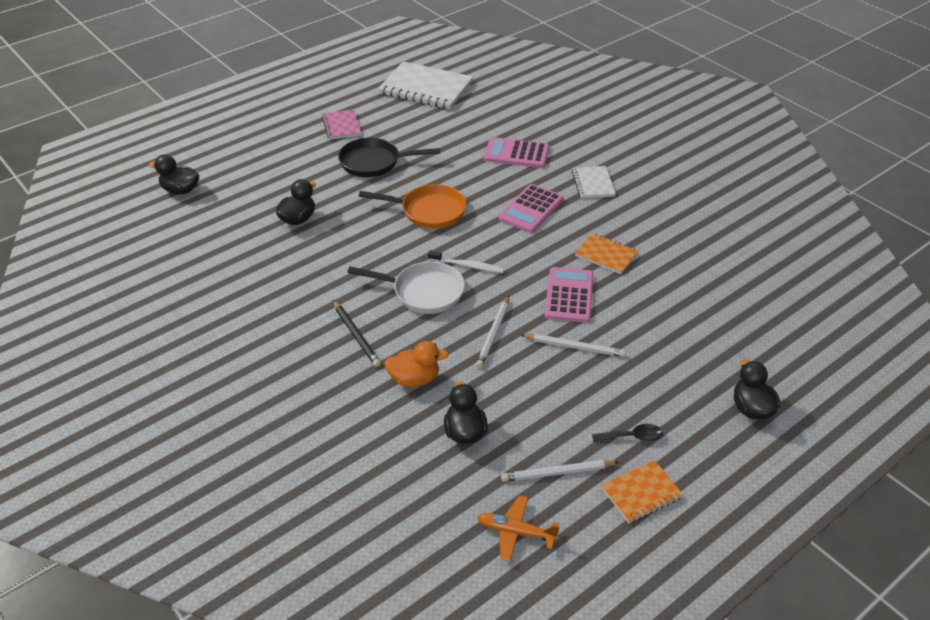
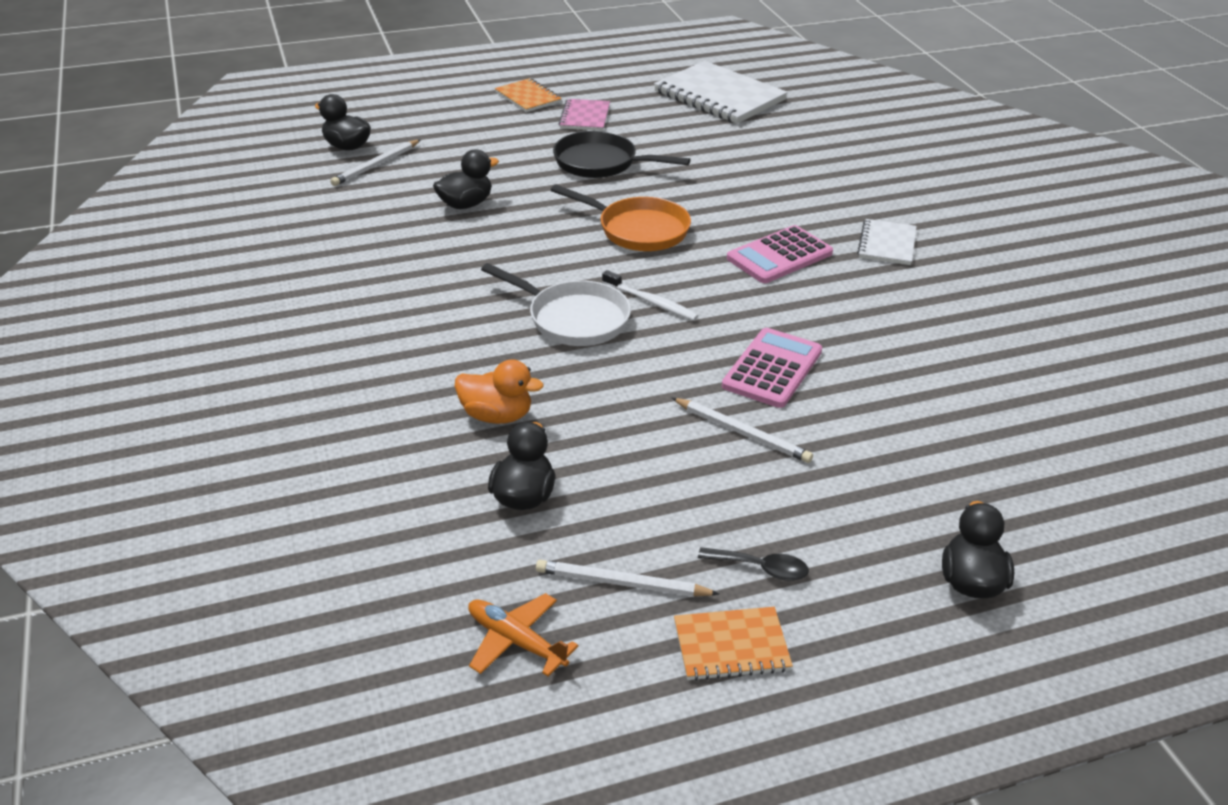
camera: 20 degrees right, 5 degrees down
(356, 335) = (454, 347): black pencil -> none
(494, 334) = (637, 389): white pencil -> white pencil (376, 165)
(516, 154) = (798, 189): pink calculator -> none
(606, 255) = (856, 332): orange notebook -> orange notebook (528, 97)

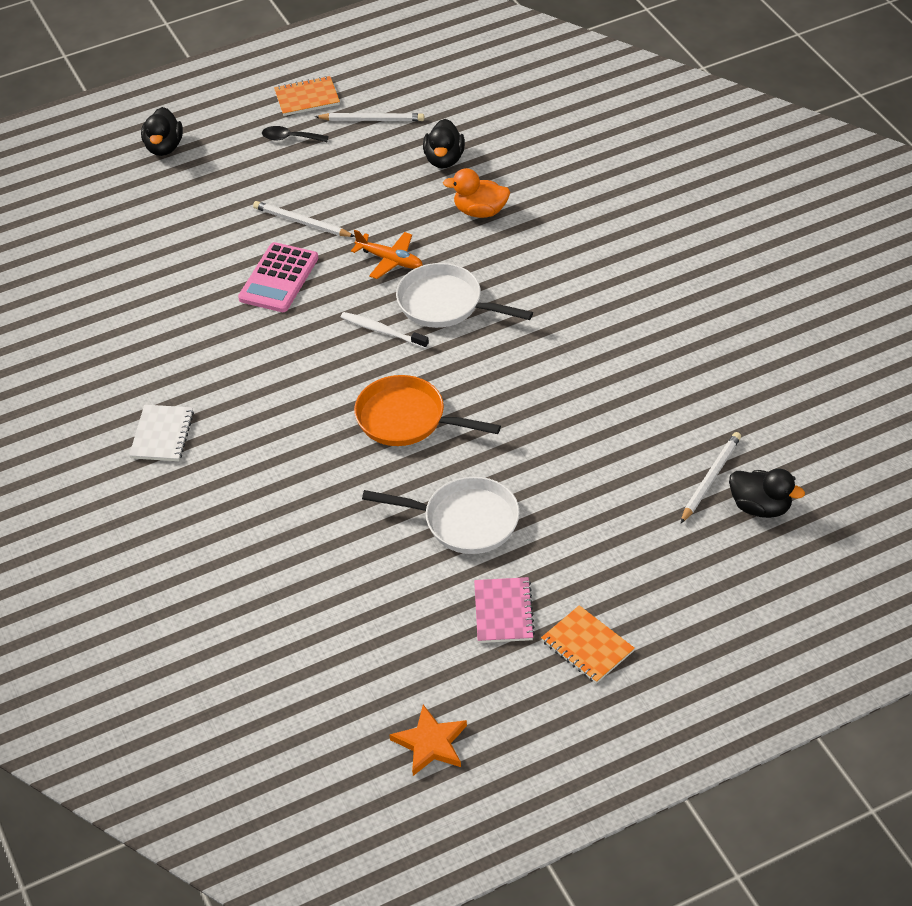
camera: 175 degrees right, 10 degrees up
(465, 204) = (588, 430): black duck -> none
(516, 641) = (426, 85): orange plane -> orange plane (390, 260)
(601, 163) = (465, 521): black pan -> white pan
(655, 72) = (430, 743): none -> orange star
(719, 96) = (336, 691): white notebook -> none
(779, 256) = (268, 403): pink calculator -> none

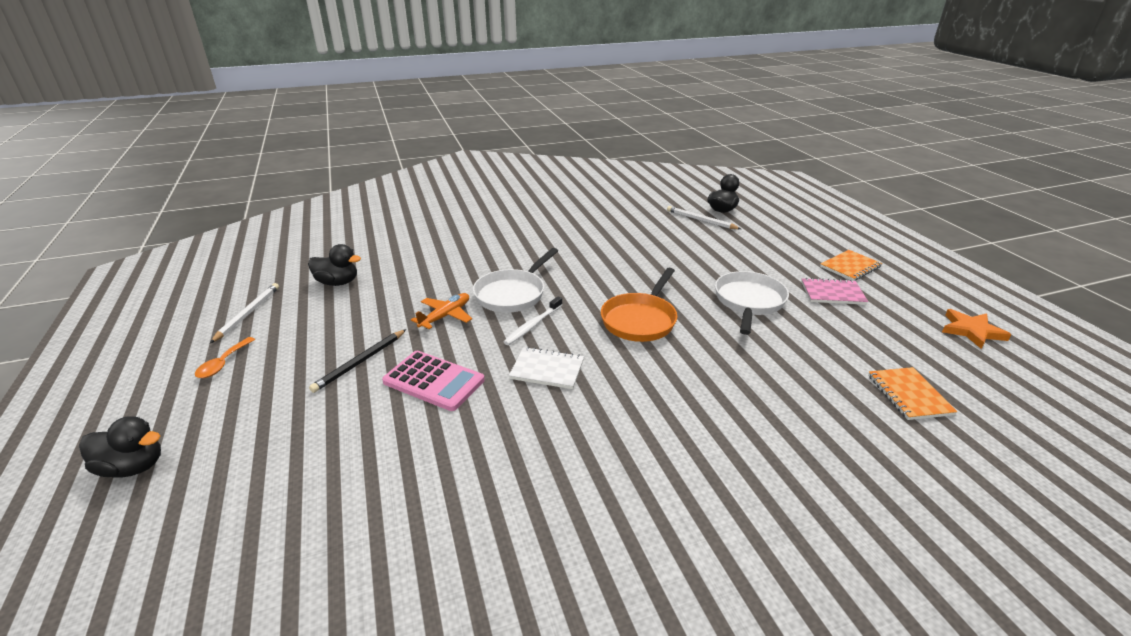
camera: 85 degrees left, 15 degrees down
(162, 435) = (647, 481): white notebook -> white notebook (547, 370)
(290, 138) = (223, 363): black spoon -> orange spoon
(302, 222) = (360, 362): white pencil -> black pencil
(307, 98) = (171, 349): orange notebook -> orange notebook (909, 395)
(480, 211) = (414, 272): orange duck -> none

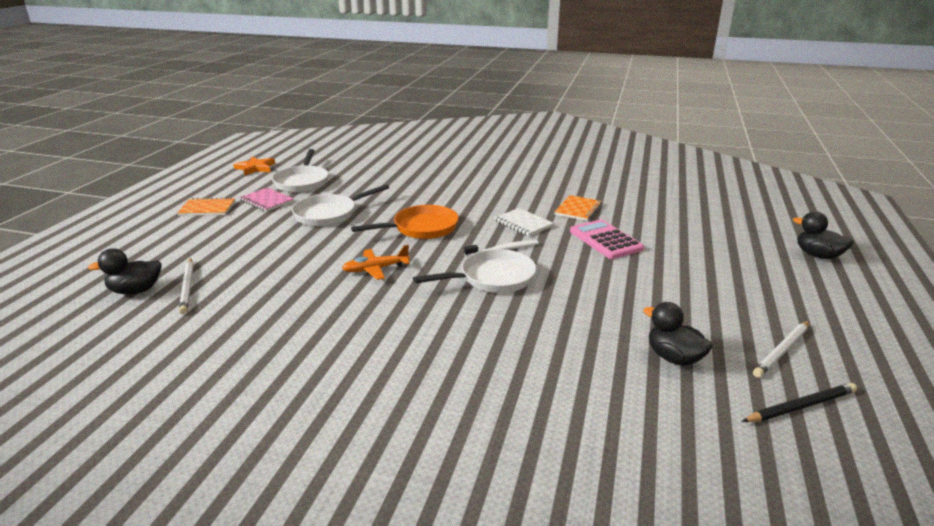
camera: 145 degrees left, 5 degrees down
(223, 363) = (785, 303): orange spoon -> none
(360, 362) = (658, 267): black pencil -> black pencil (800, 406)
(445, 316) = (569, 279): orange plane -> orange plane (375, 269)
(873, 331) = (302, 182): none -> white pan
(909, 395) = (354, 164): orange notebook -> orange notebook (578, 209)

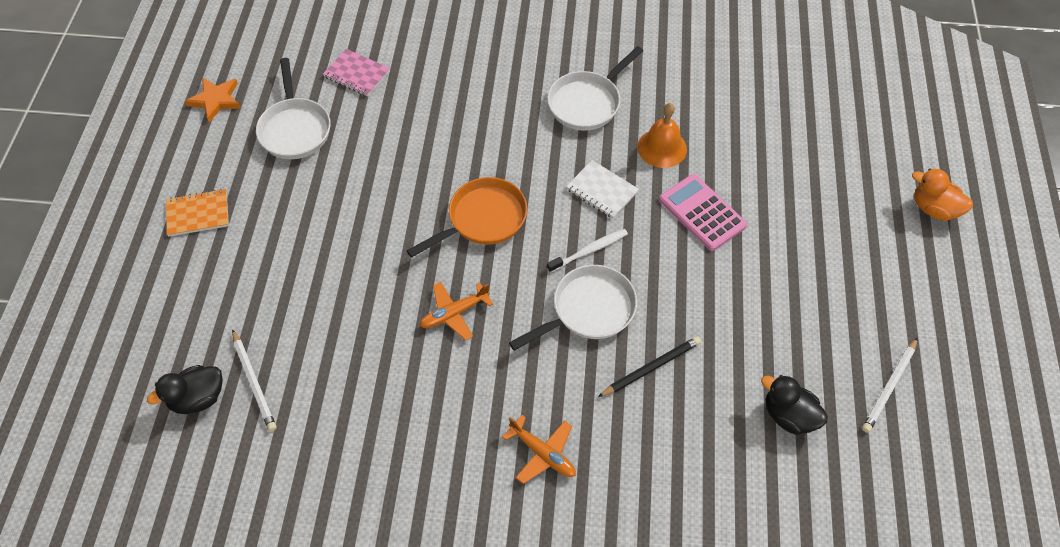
camera: 10 degrees left, 30 degrees up
(267, 201) = (268, 184): pink notebook -> pink notebook (357, 74)
(329, 214) = (359, 204): white pan -> white pan (587, 103)
(418, 354) = (543, 453): none -> orange plane
(578, 209) = (662, 148): orange notebook -> orange bell
(800, 406) = (902, 465): black pencil -> black pencil (651, 367)
(818, 255) = (934, 209): black duck -> orange duck

